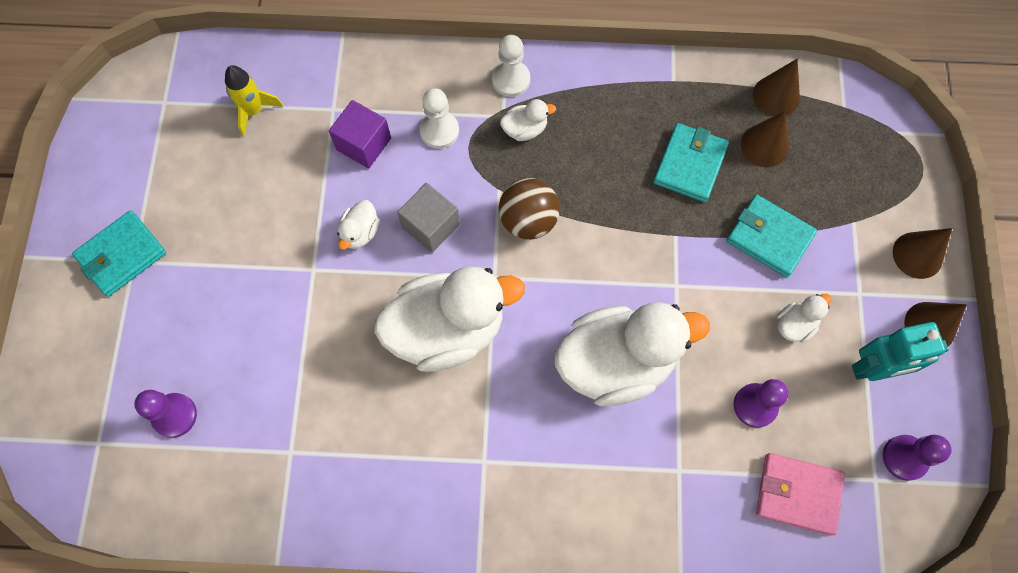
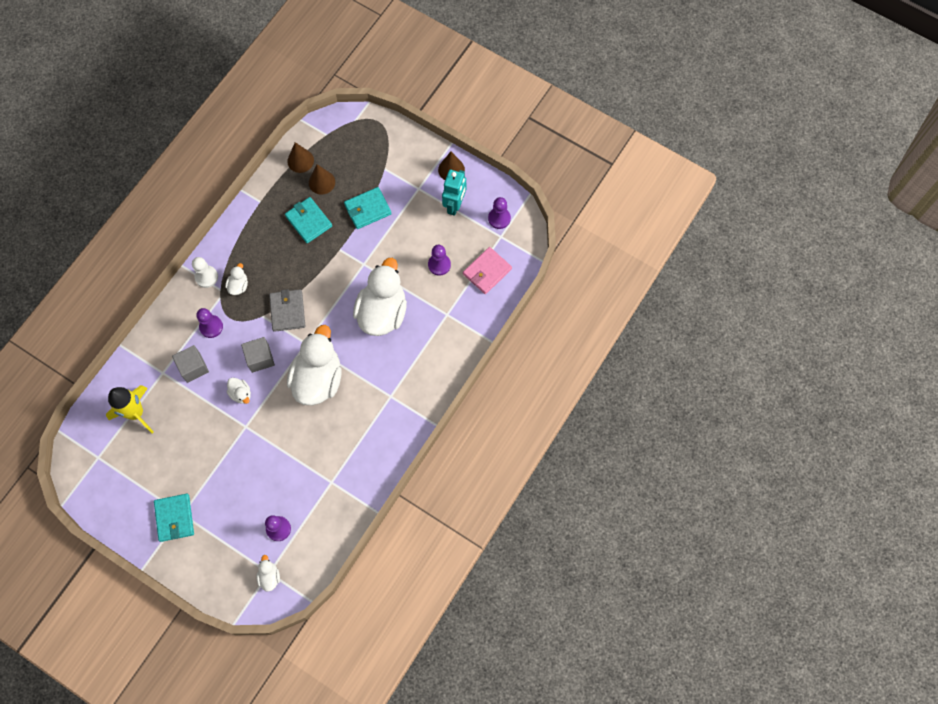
camera: 60 degrees left, 0 degrees up
(254, 111) = (136, 413): yellow rocket -> yellow rocket, size x1.55
(363, 144) = (193, 367): purple cube -> grey cube
(439, 131) = (211, 327): white pawn -> purple pawn
(528, 220) = (287, 311): brown ball -> grey wallet
(795, 324) = (414, 225): white duck -> white duck (269, 576)
(917, 255) = (417, 152): brown cone -> none

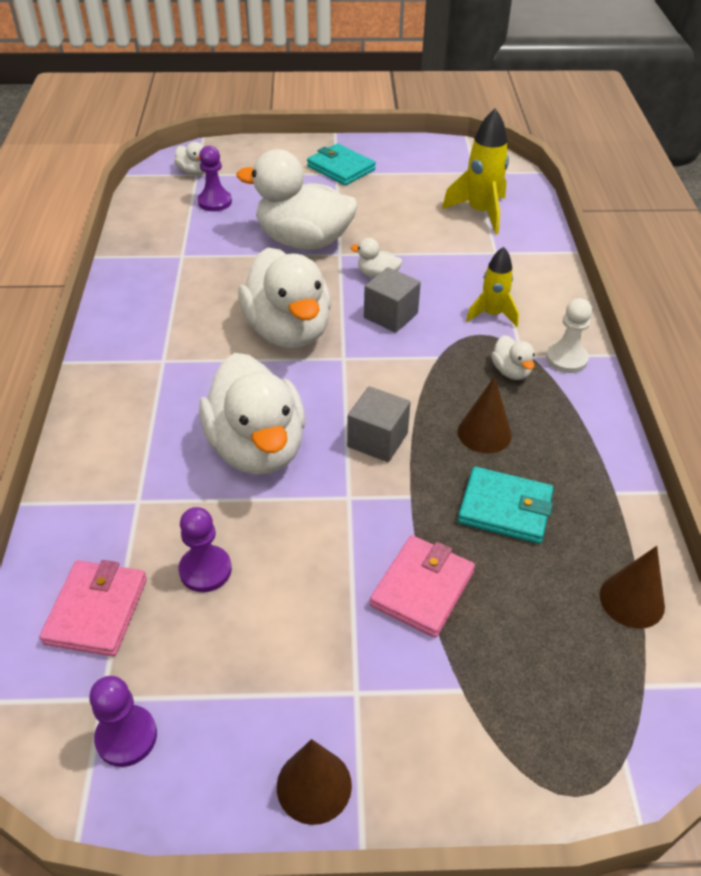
camera: 145 degrees right, 25 degrees down
(193, 367) = (465, 271): grey cube -> grey cube (377, 440)
(211, 327) = (492, 315): purple pawn -> yellow rocket
(256, 451) = (303, 241): none -> white duck
(287, 311) = (408, 378): grey wallet -> none
(322, 182) = (553, 585): brown cone -> brown cone (484, 433)
(367, 209) = (422, 588): turquoise wallet -> pink wallet
(455, 205) = (250, 705): turquoise robot -> none

